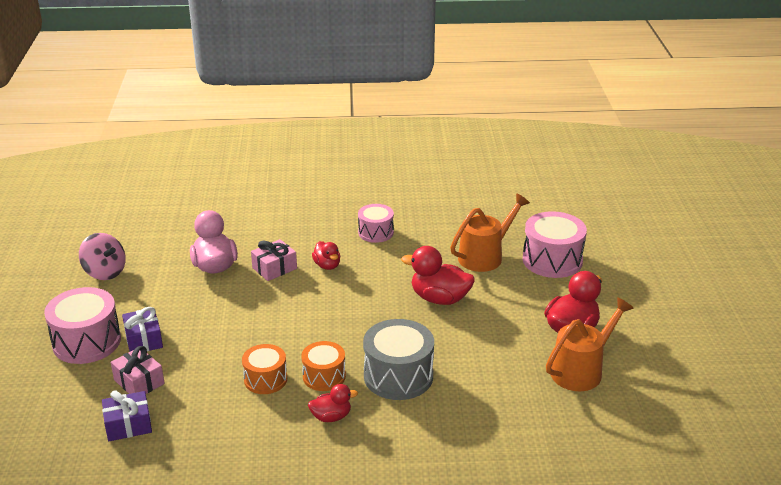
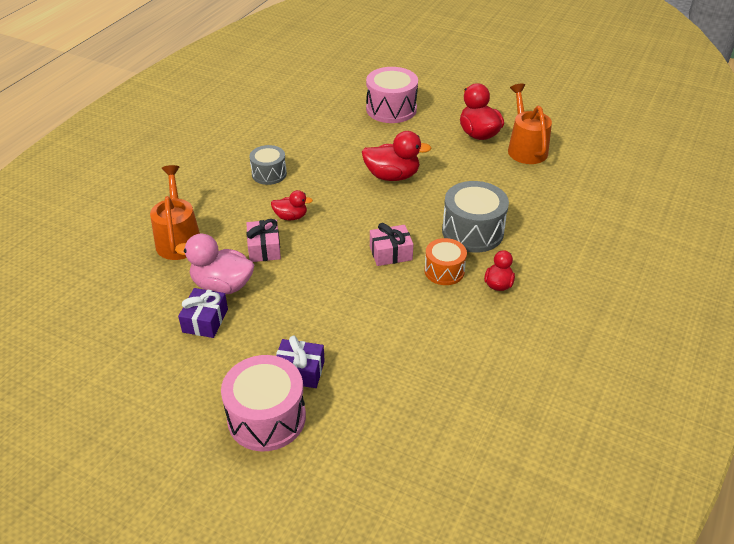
camera: 60 degrees left, 10 degrees up
(105, 272) = (151, 370): pink spinning top -> none
(128, 425) = (426, 419): purple gift -> purple gift (205, 320)
(139, 382) = (365, 393): pink gift -> pink gift (390, 253)
(265, 379) = (423, 306): orange drum -> none
(376, 232) = (269, 174): pink drum -> grey drum
(439, 299) = (392, 176): red duck -> red duck turned 135 degrees counterclockwise
(485, 256) = (357, 134): orange watering can -> orange watering can (179, 239)

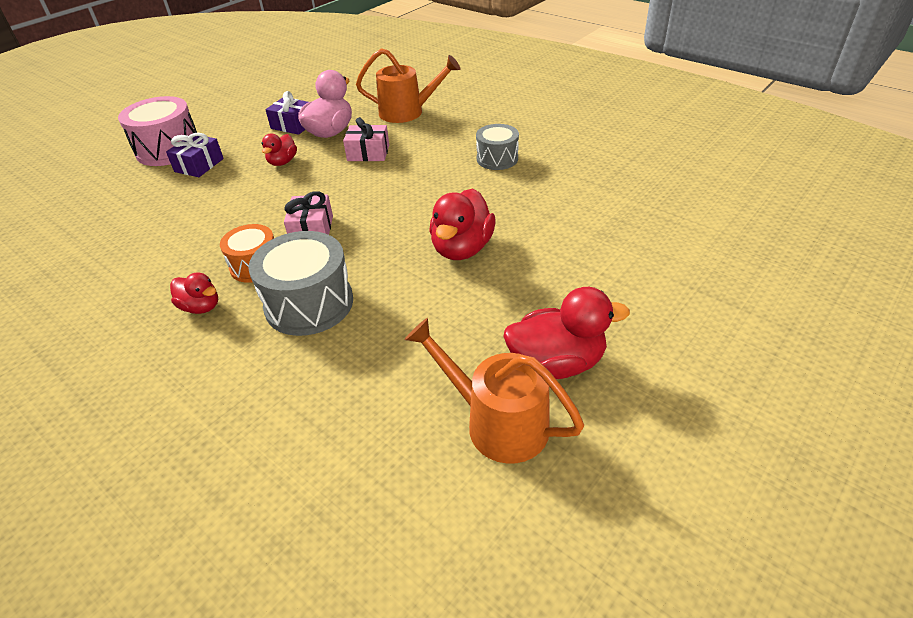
camera: 105 degrees right, 0 degrees up
(291, 217) = (411, 169): red duck -> red duck (282, 162)
(391, 109) = (646, 269): pink drum -> none
(525, 148) = (496, 422): orange watering can -> orange watering can turned 150 degrees counterclockwise

